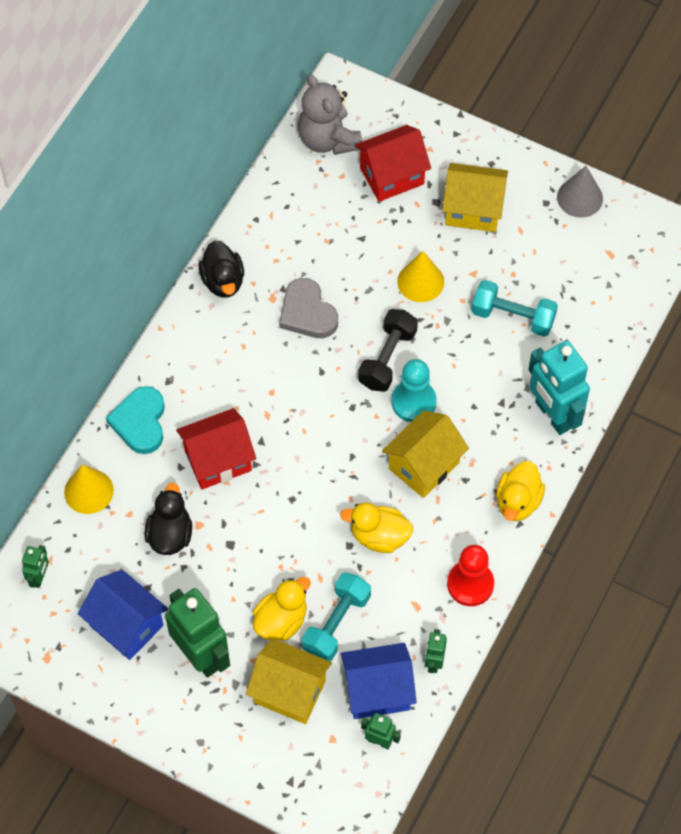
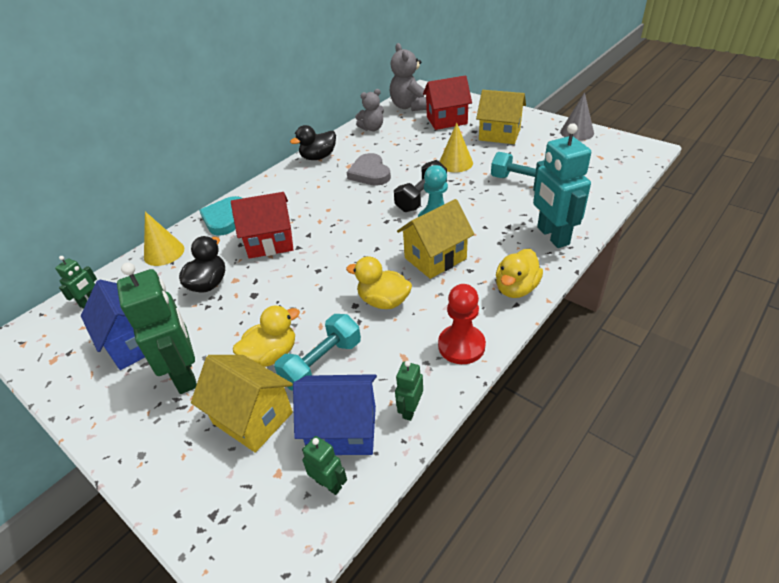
camera: 15 degrees right, 20 degrees down
(223, 281) = (318, 157): black duck -> black duck turned 60 degrees clockwise
(283, 203) = (372, 128): none -> grey teddy bear

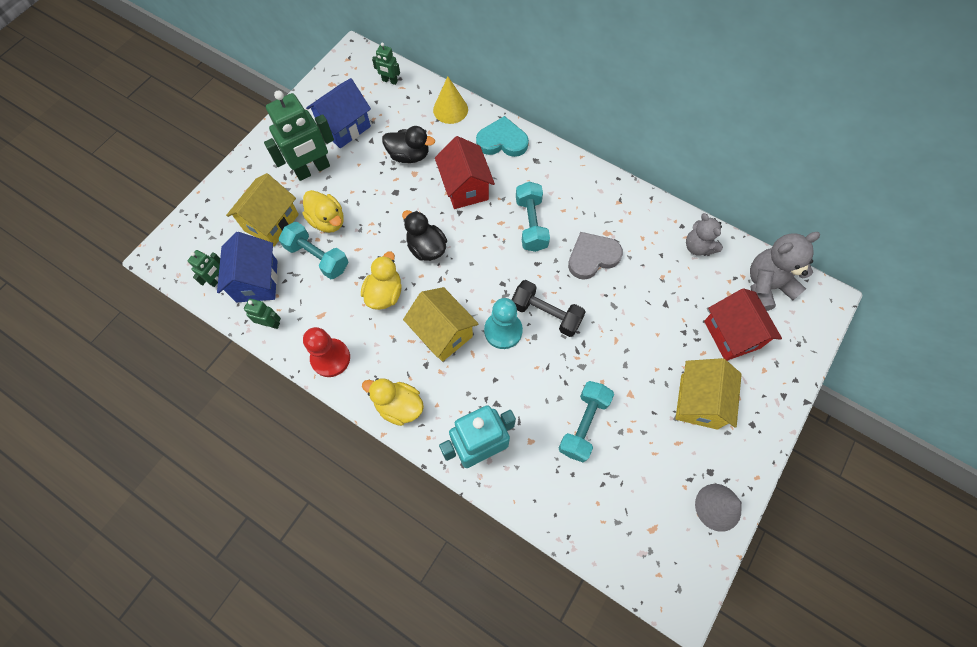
camera: 80 degrees right, 25 degrees up
(318, 157) = (622, 199): black duck -> black duck (426, 248)
(327, 203) = (531, 224): none -> turquoise dumbbell
(455, 163) = (621, 348): yellow cone -> none

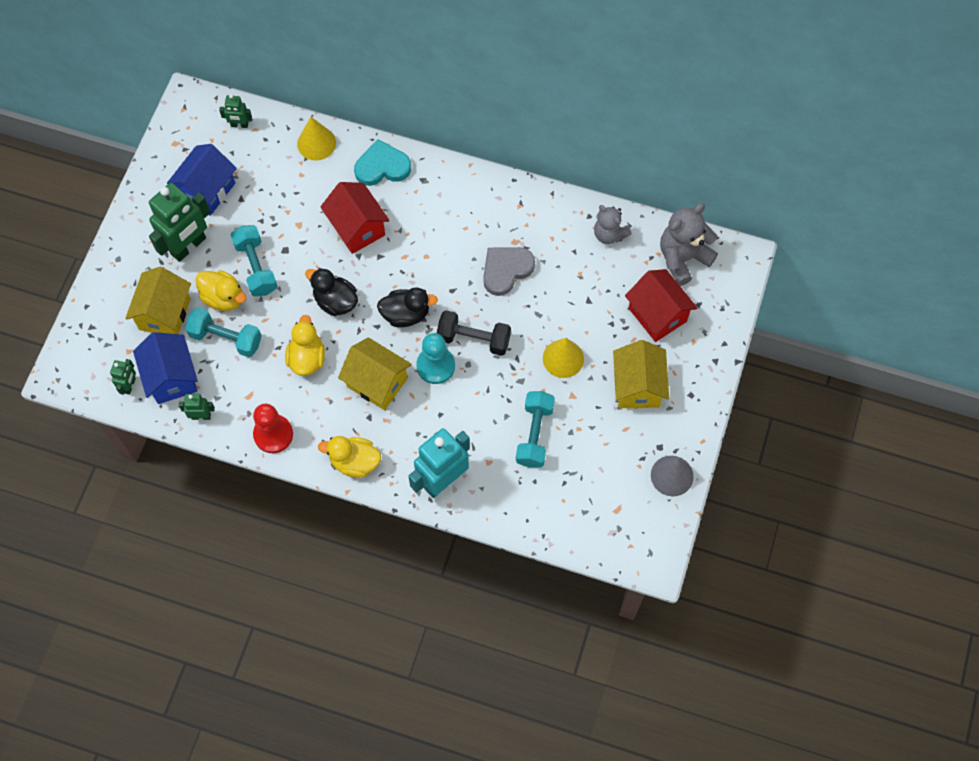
camera: 15 degrees left, 0 degrees up
(409, 155) = (287, 206): black duck -> black duck (406, 314)
(531, 224) = (436, 251): turquoise dumbbell -> turquoise dumbbell (256, 267)
(629, 354) = (563, 358): none -> yellow cone

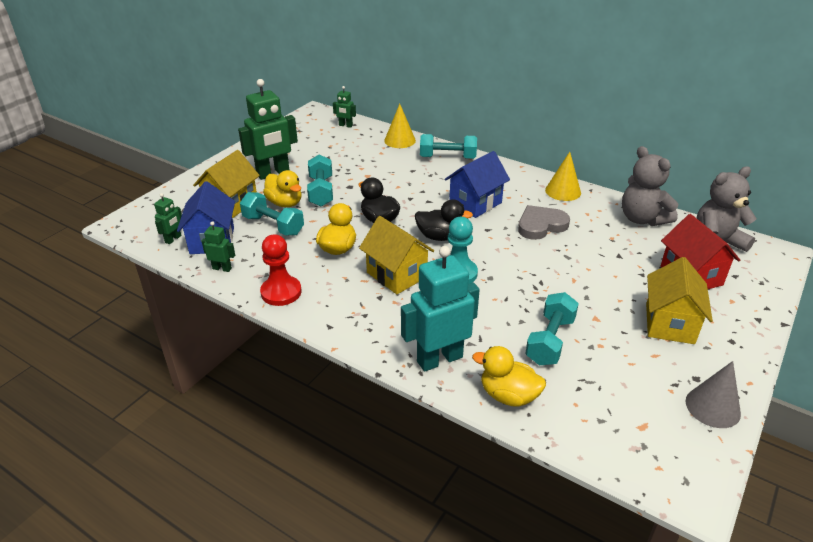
camera: 15 degrees right, 30 degrees down
(207, 190) = (304, 150): blue house -> blue house (475, 203)
(354, 462) = (351, 327): yellow duck -> yellow duck (508, 395)
(357, 228) = (415, 184): red house -> none
(382, 167) = (447, 157): turquoise heart -> turquoise dumbbell
(474, 339) = (500, 262): black dumbbell -> none
(563, 358) = (589, 289): yellow cone -> yellow cone (563, 191)
(609, 234) = (642, 219): grey teddy bear -> grey teddy bear, size x1.54

